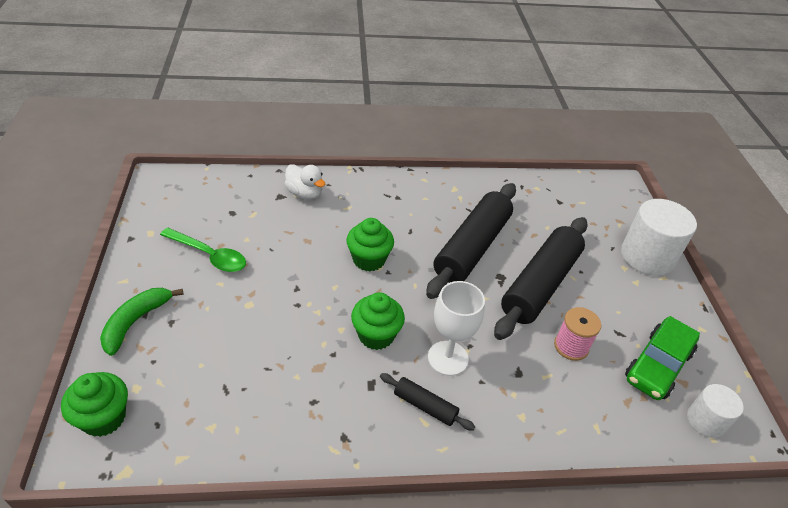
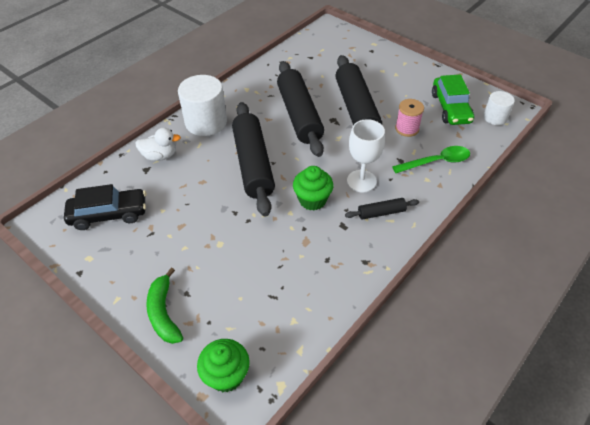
camera: 40 degrees left, 5 degrees up
(207, 211) = (109, 214): none -> black car
(209, 255) = (153, 238): green spoon -> green spoon (436, 162)
(369, 260) = (253, 164): green cupcake -> black rolling pin
(647, 256) = (385, 57): white cylinder -> white cylinder (206, 122)

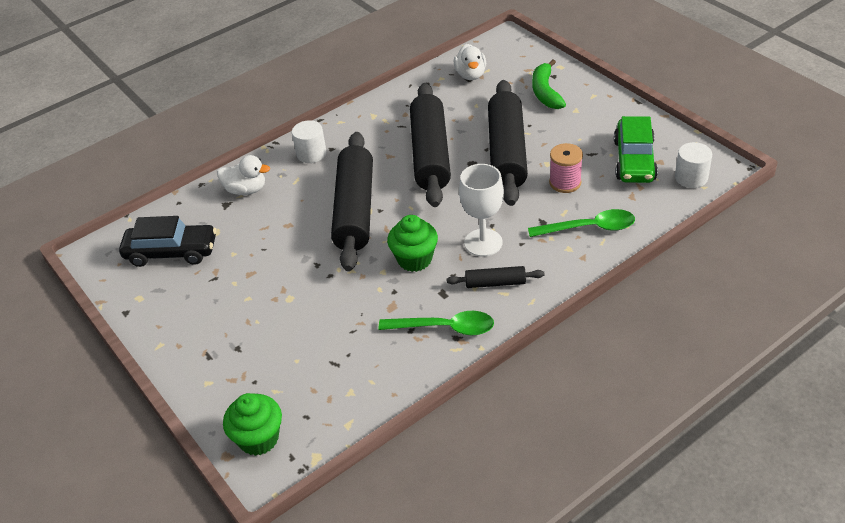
camera: 15 degrees right, 5 degrees down
(164, 313) = (207, 365): green banana -> green banana (545, 92)
(206, 122) = (311, 154): white cylinder -> white cylinder, size x0.57
(311, 53) = (470, 75): none -> white duck
(354, 254) = (445, 328): none -> green spoon

